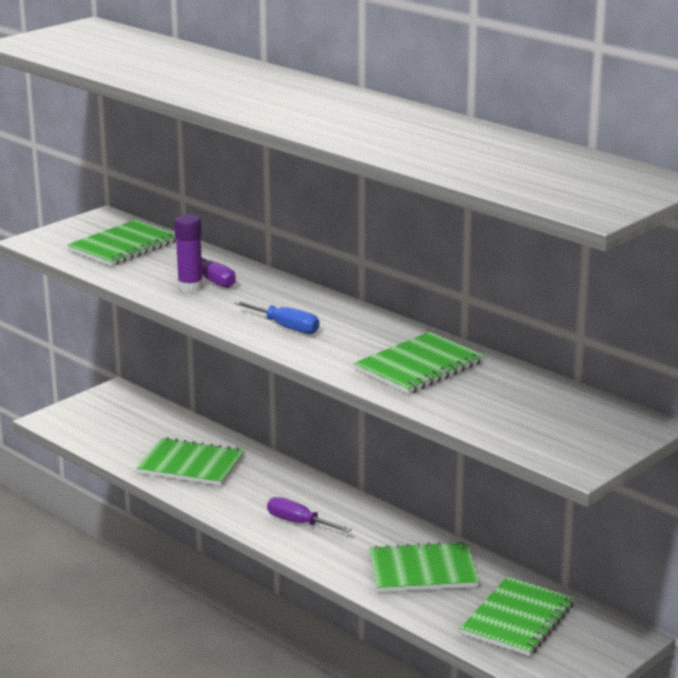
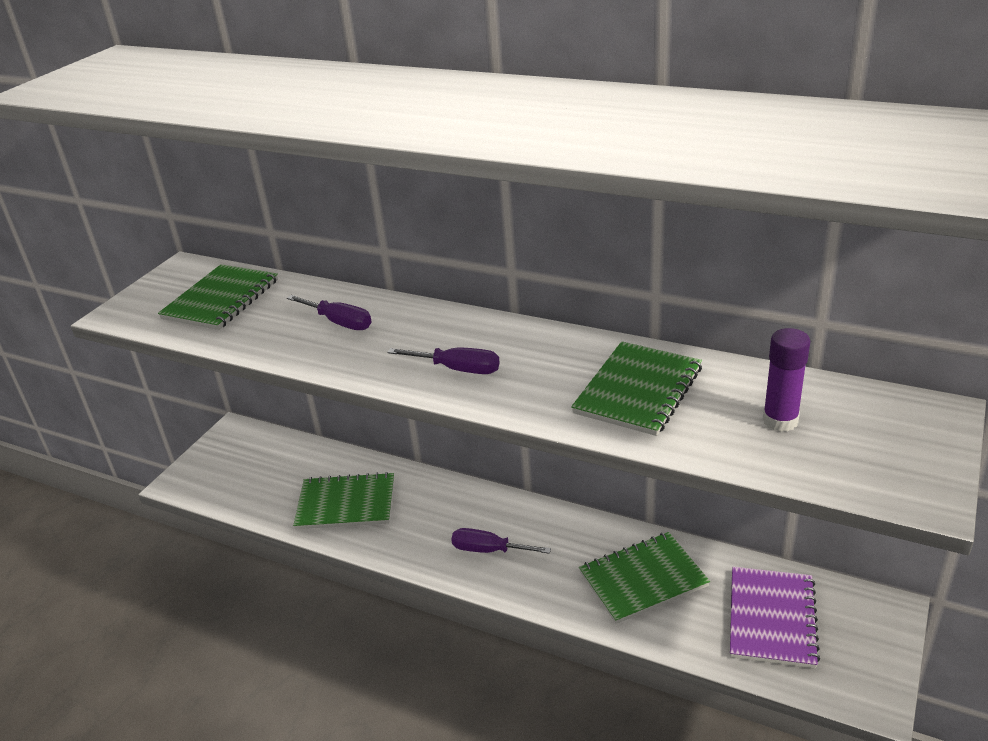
camera: 15 degrees left, 10 degrees up
(190, 287) = (321, 337): purple glue stick -> purple glue stick (780, 421)
(286, 327) = (458, 369): blue screwdriver -> purple screwdriver
(517, 619) = (771, 618): green notebook -> purple notebook

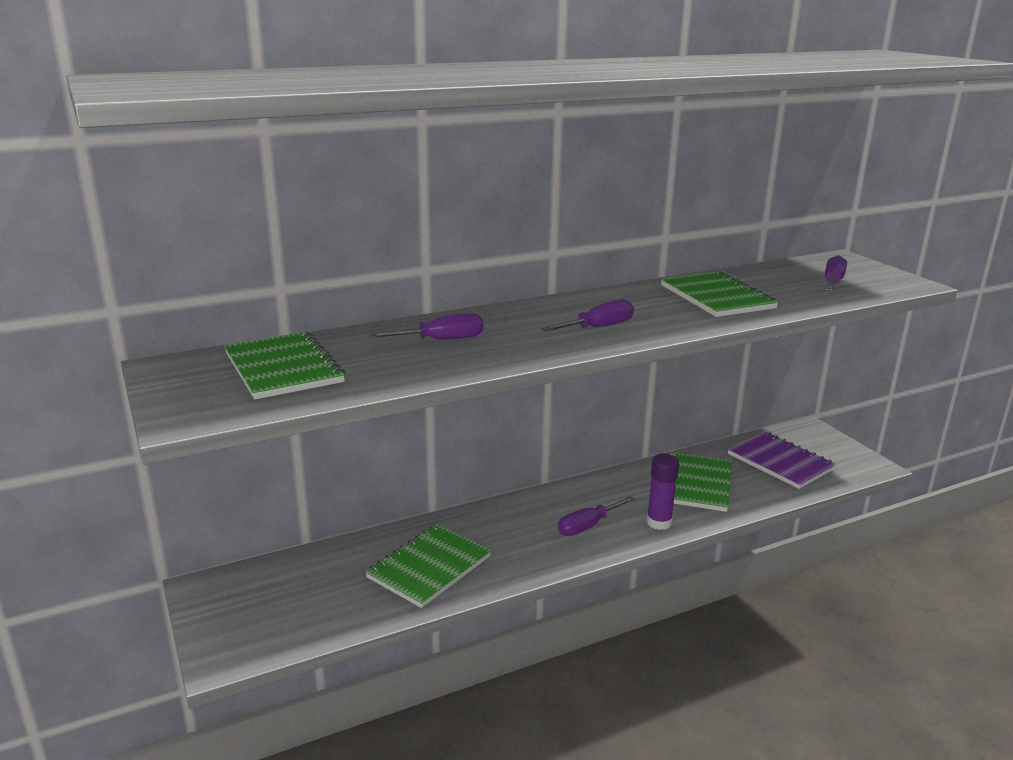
camera: 55 degrees left, 10 degrees down
(780, 421) = (803, 283): purple glue stick -> purple glue stick (659, 522)
(819, 439) = (833, 282): none -> purple screwdriver

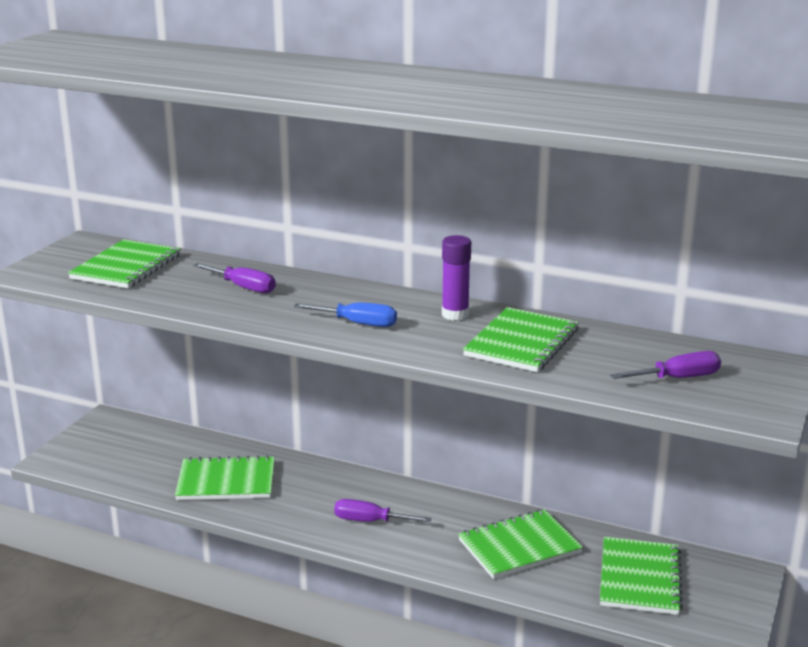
camera: 50 degrees right, 0 degrees up
(598, 327) = (358, 323): purple screwdriver -> blue screwdriver
(659, 522) = (425, 552): purple glue stick -> purple glue stick (455, 314)
(780, 462) = (639, 578): purple notebook -> green notebook

